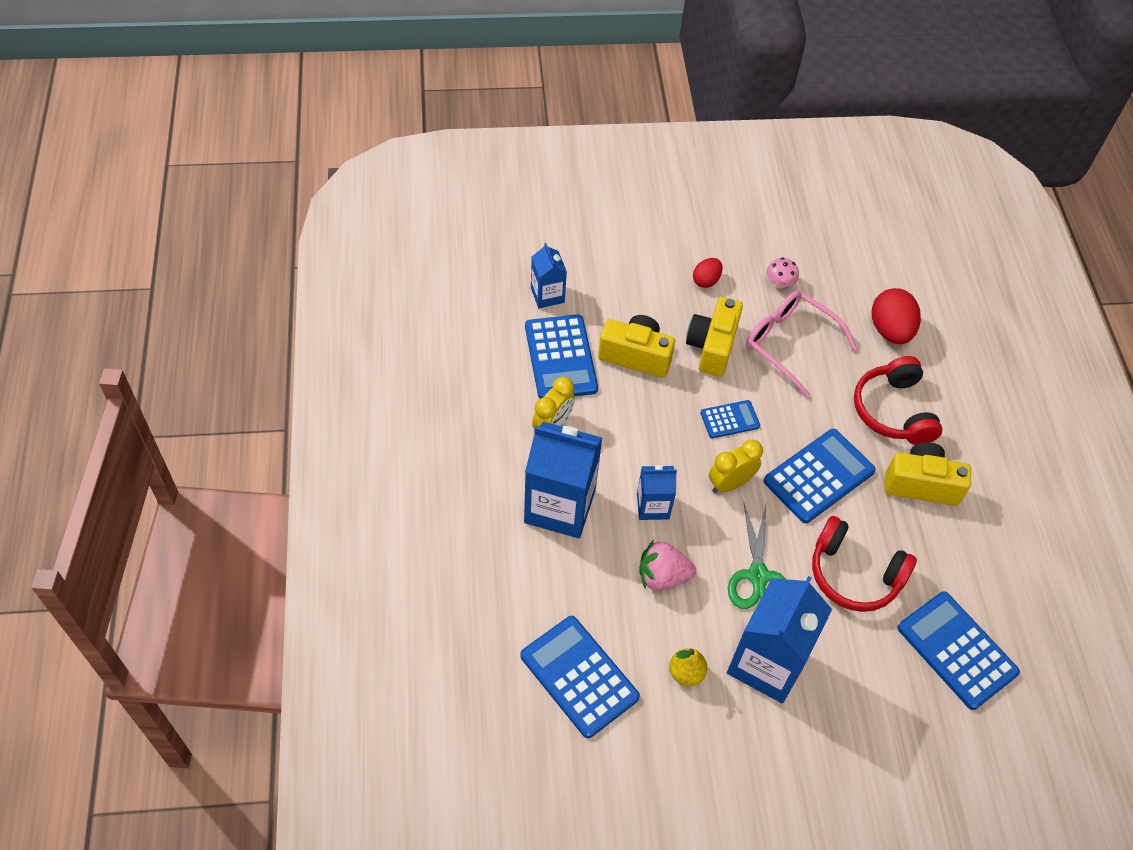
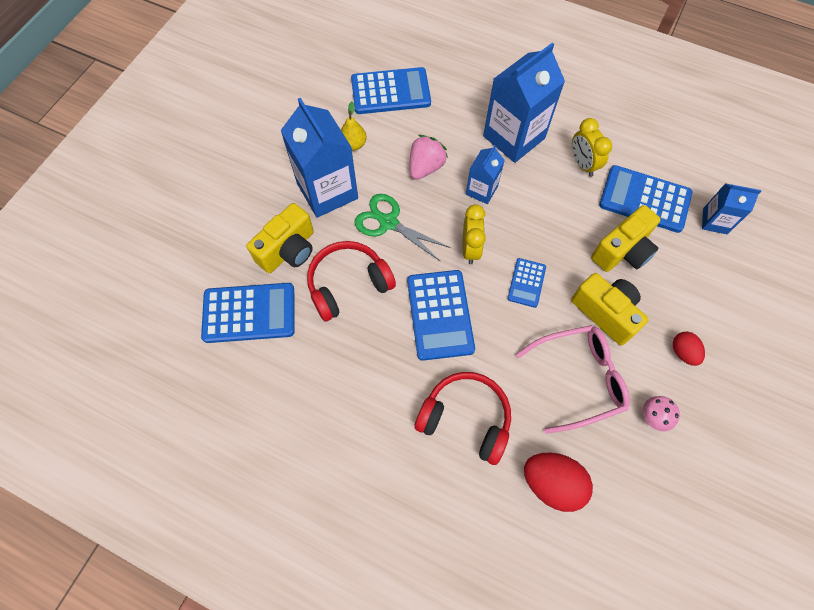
camera: 125 degrees right, 10 degrees up
(921, 484) = (386, 388): yellow camera -> yellow camera (288, 250)

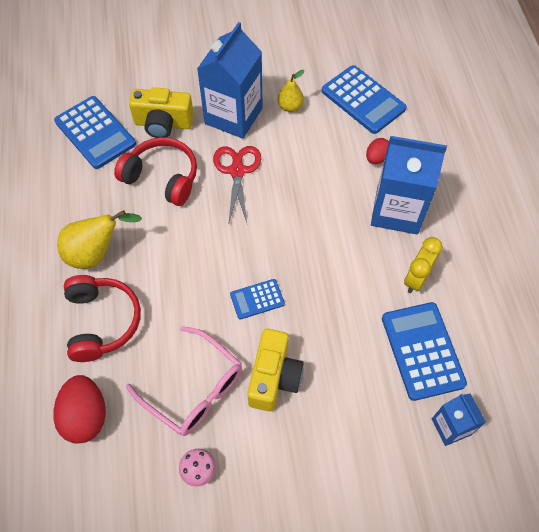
camera: 55 degrees right, 5 degrees down
(388, 223) = (237, 171): green scissors -> red scissors
(389, 386) = (96, 253): none -> yellow pear
(425, 167) = (310, 165): pink strawberry -> none
(440, 315) = (180, 253): blue calculator -> none
(470, 249) = (257, 240): yellow clock -> none
(481, 190) = (321, 217): blue carton -> none
(622, 251) = (349, 359): yellow camera -> none
(683, 352) = (281, 465): red egg -> red egg (376, 158)

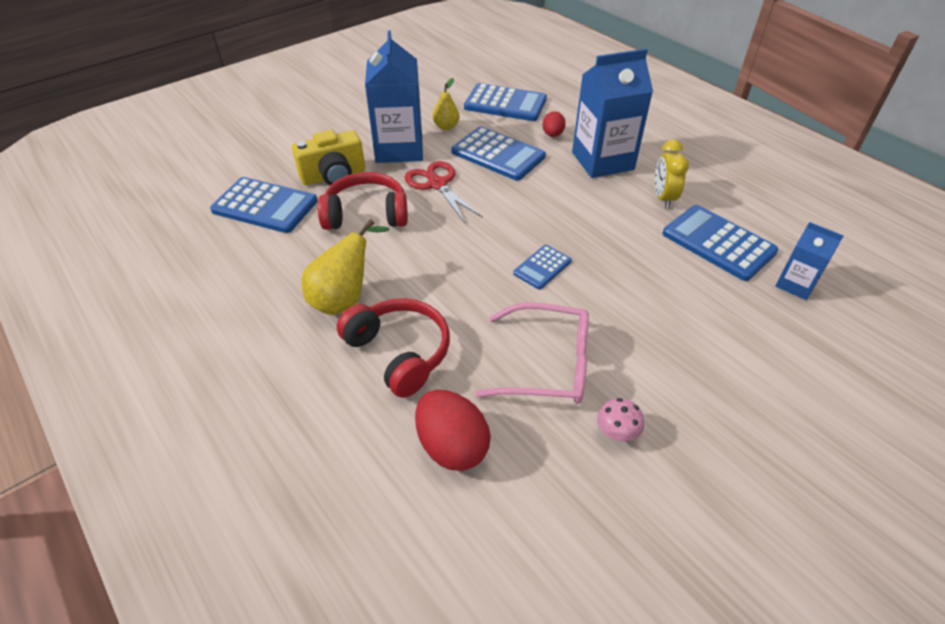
camera: 30 degrees left, 15 degrees down
(274, 377) = (615, 319): yellow camera -> none
(311, 160) = (498, 154): none -> blue calculator

